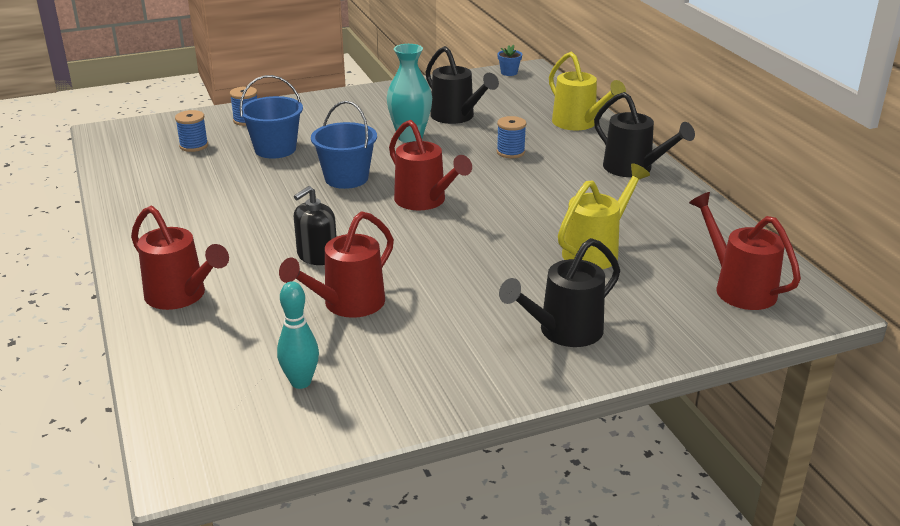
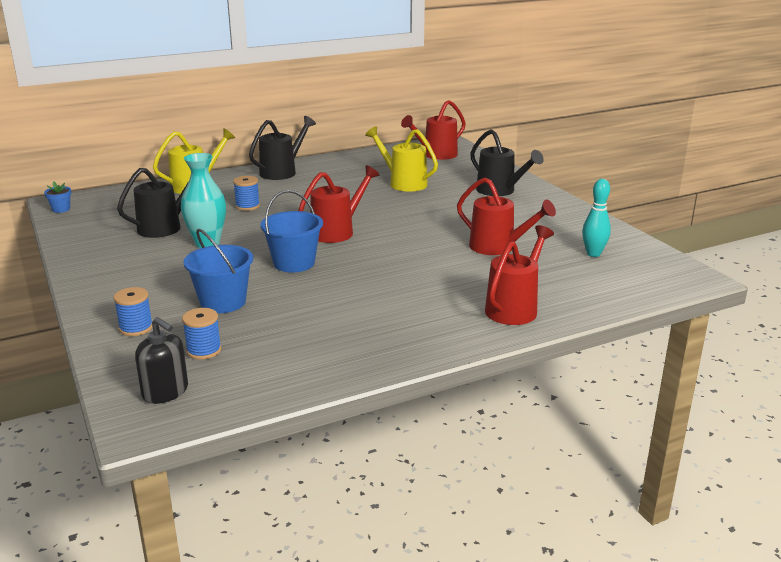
camera: 95 degrees left, 5 degrees down
(317, 256) = (434, 263): black soap dispenser -> black soap dispenser (165, 392)

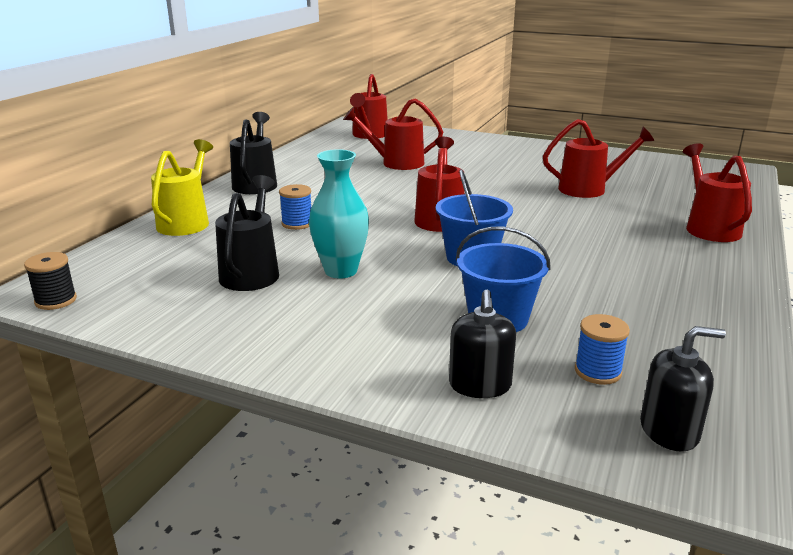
camera: 40 degrees left, 0 degrees up
(61, 209) = (56, 300): blue flower pot -> black spool
(136, 328) = (480, 385): blue spool -> black soap dispenser
(403, 183) = (396, 163): yellow watering can -> red watering can
(500, 191) = (486, 149): black watering can -> none
(593, 254) = (655, 173): turquoise bowling pin -> none

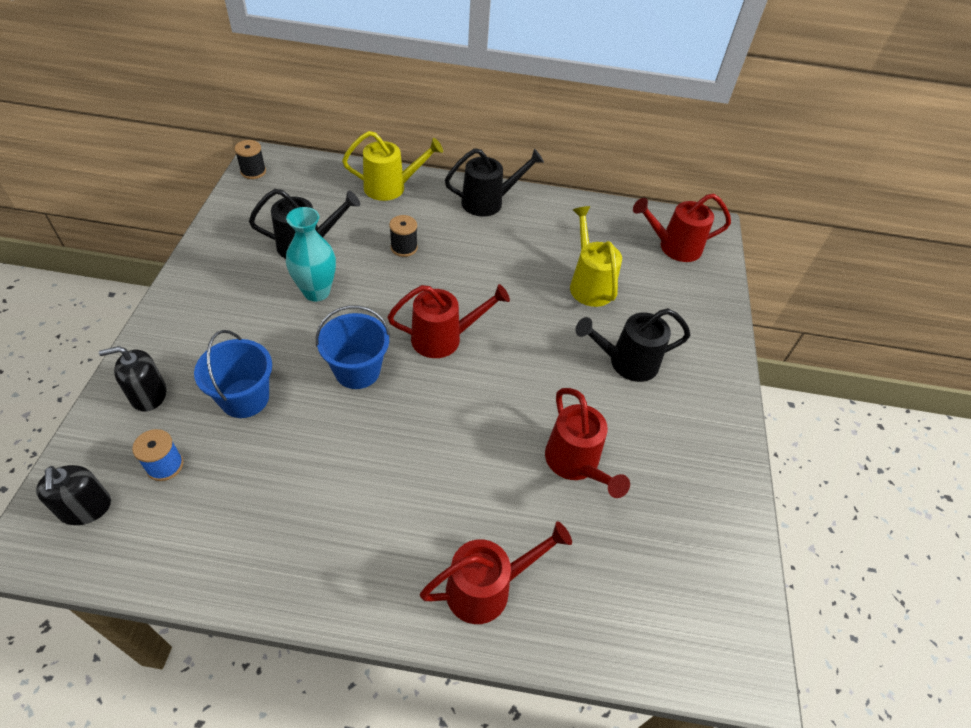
camera: 70 degrees right, 25 degrees up
(297, 223) = (404, 248): blue spool -> black spool
(396, 163) = (589, 284): red watering can -> yellow watering can
(489, 163) = (626, 362): none -> black watering can

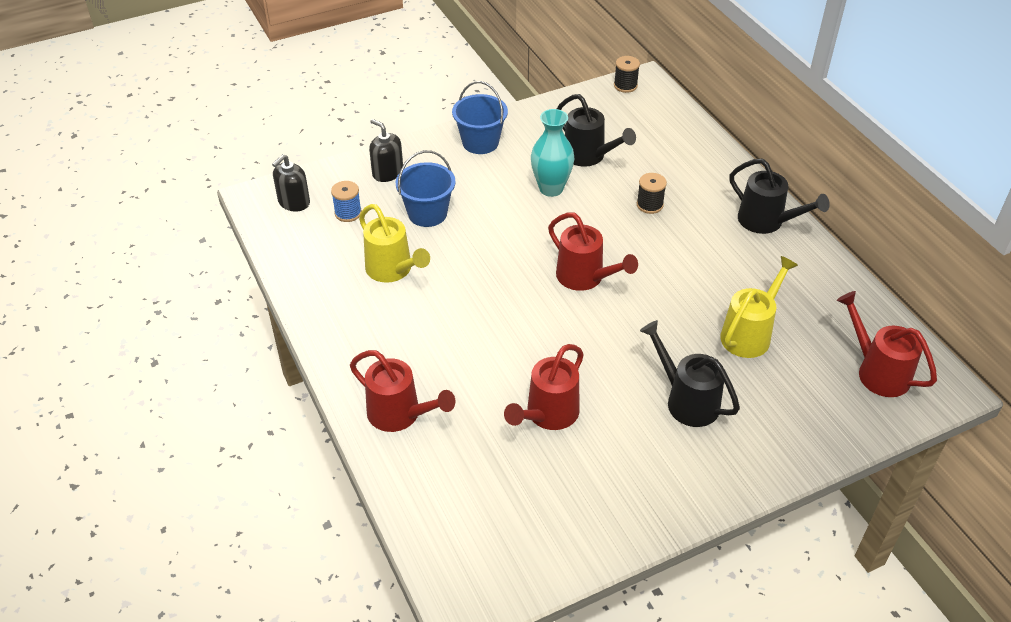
camera: 60 degrees right, 5 degrees down
(357, 370) = (505, 251): blue bucket -> blue bucket (480, 142)
(391, 187) = (706, 160): yellow watering can -> yellow watering can (393, 270)

